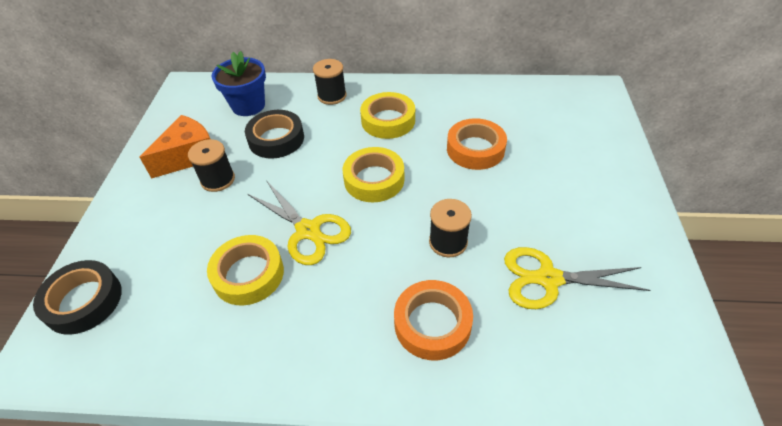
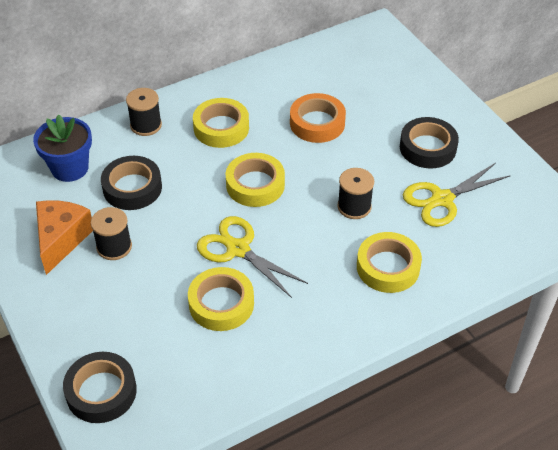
camera: 35 degrees left, 0 degrees up
(308, 230) = (238, 249): yellow scissors -> yellow scissors turned 150 degrees counterclockwise
(432, 324) = (388, 267): orange tape -> yellow tape
(571, 217) = (427, 148): none -> black tape

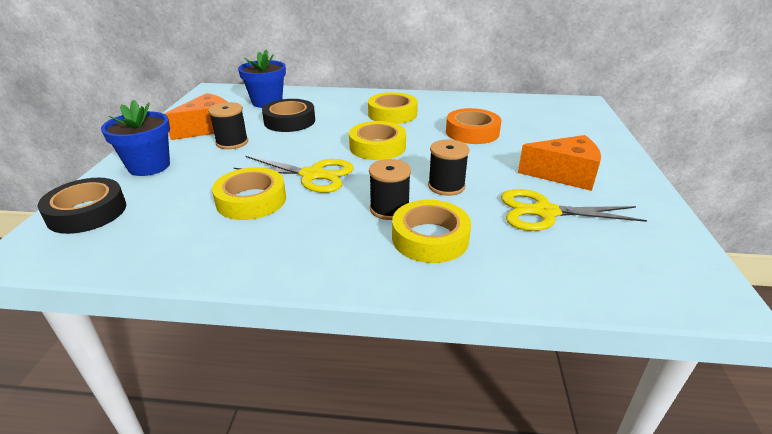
camera: 35 degrees right, 15 degrees down
(77, 317) = (149, 166): none -> blue flower pot
(146, 125) = (342, 99): black spool -> black spool (389, 209)
(238, 249) = (312, 175): yellow scissors -> yellow scissors turned 120 degrees clockwise
(427, 148) = (564, 175): black tape -> orange cheese

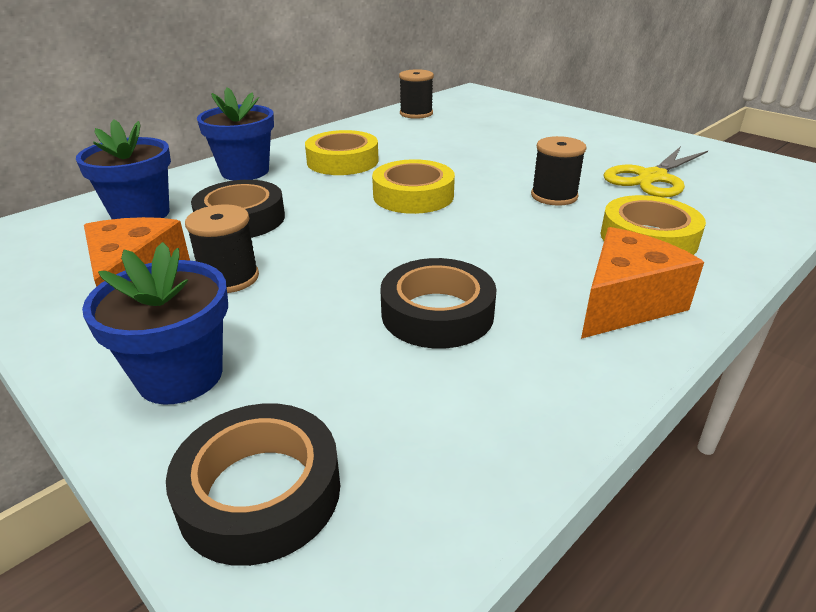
camera: 50 degrees left, 0 degrees up
(251, 200) = (437, 313): yellow tape -> black tape
(312, 175) = (426, 253): yellow scissors -> none
(341, 100) = (245, 171): none -> blue flower pot
(389, 209) = (567, 237): black spool -> black spool (416, 113)
(472, 132) = (456, 146): orange tape -> none
(564, 175) = (596, 147): orange cheese -> orange cheese (625, 303)

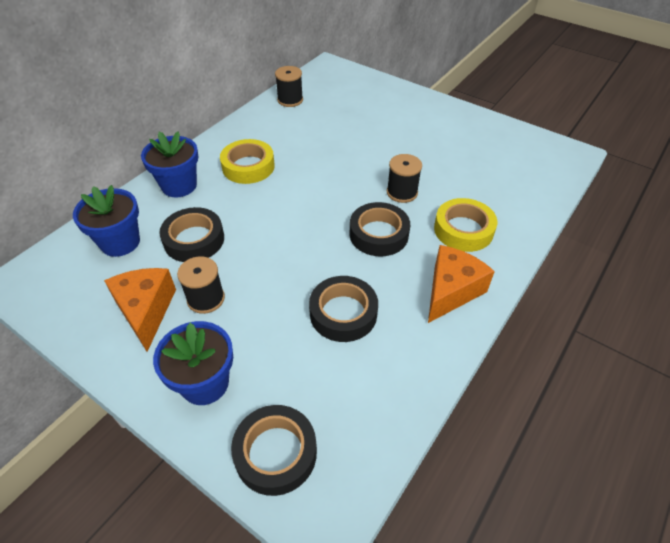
camera: 10 degrees left, 15 degrees up
(413, 195) = (307, 202): yellow tape -> none
(512, 233) = (378, 234): none -> black tape
(652, 178) = (465, 166): yellow scissors -> none

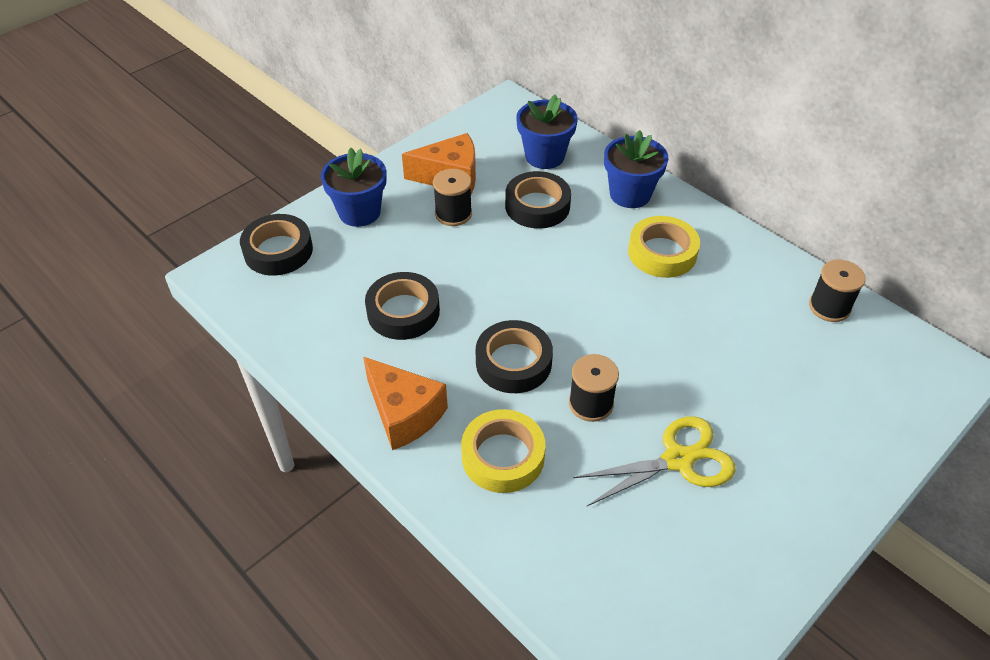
camera: 100 degrees right, 0 degrees up
(430, 155) = (678, 460): none -> yellow scissors

